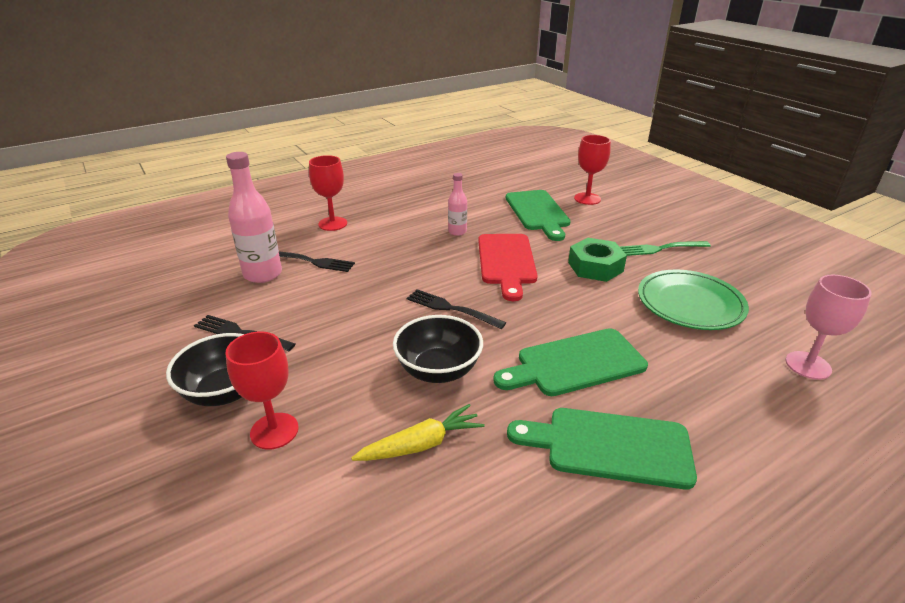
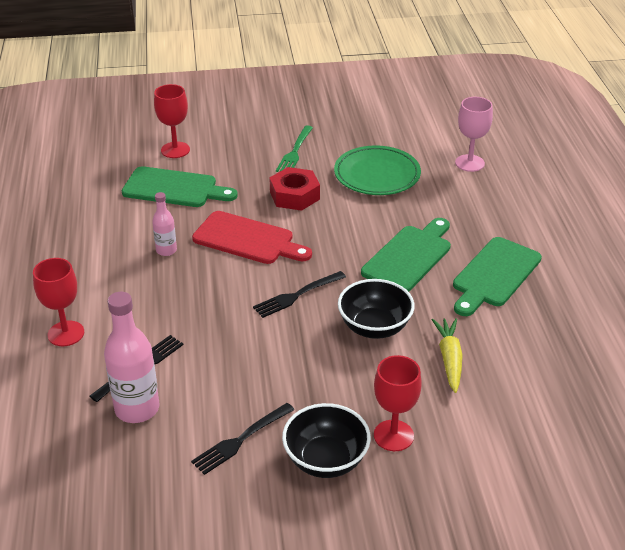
camera: 65 degrees left, 5 degrees up
(575, 363) = (409, 257): green cutting board -> green cutting board turned 150 degrees counterclockwise
(595, 267) = (294, 195): green nut -> red nut

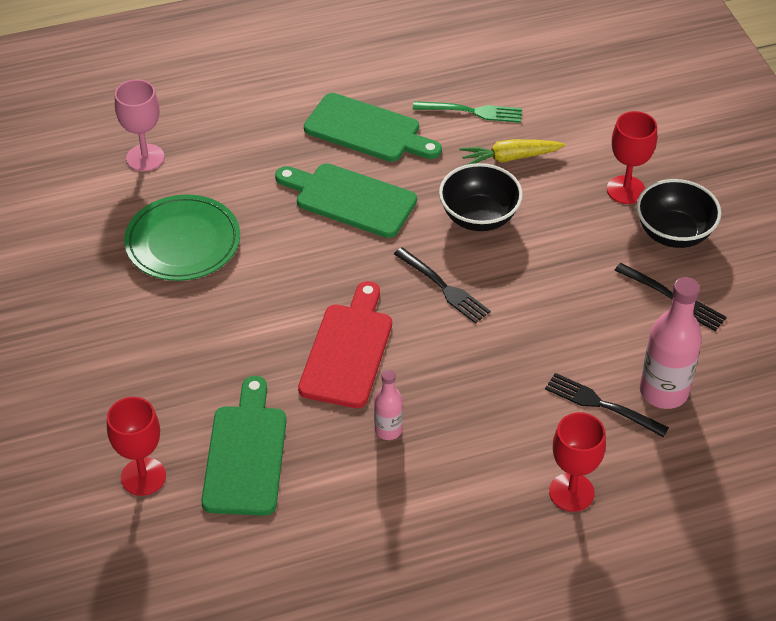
camera: 100 degrees left, 10 degrees up
(294, 195) = (243, 318): red nut -> none
(295, 152) = (134, 334): green fork -> green fork (472, 112)

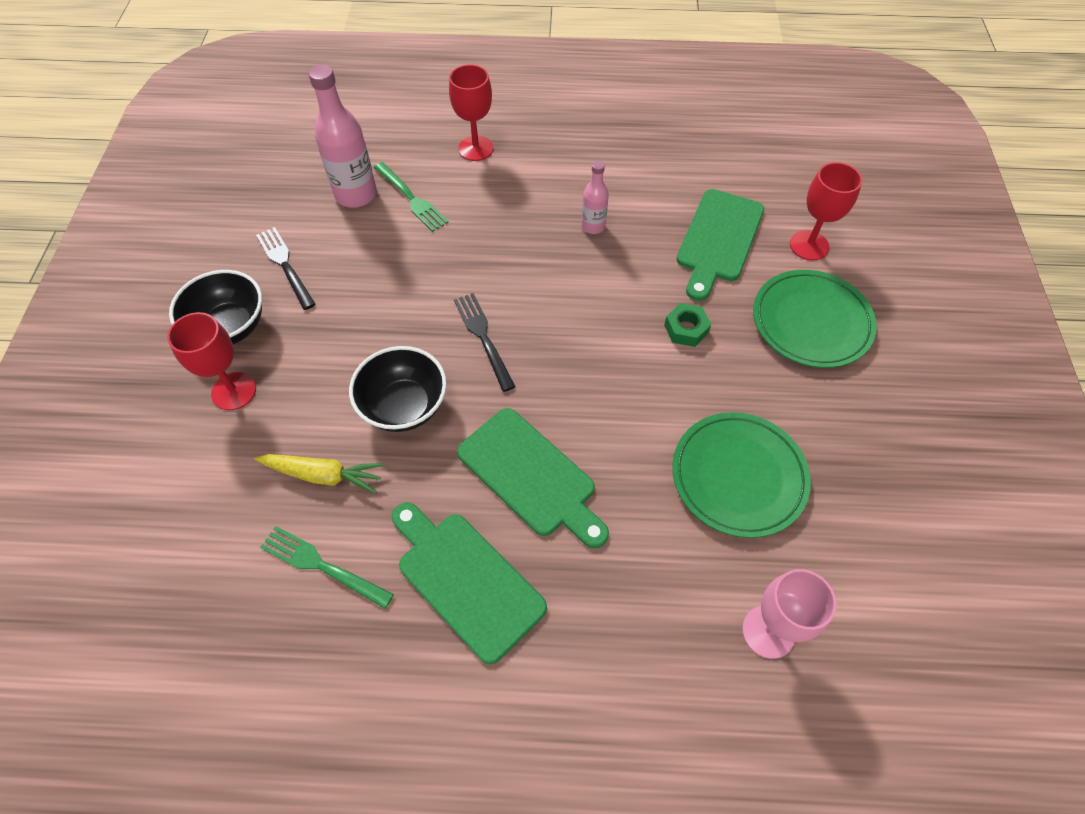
camera: 160 degrees left, 10 degrees up
(133, 389) = (811, 322): none -> green plate
(256, 348) = (686, 329): none -> green nut
(348, 351) = (601, 302): red cutting board -> none
(601, 405) = (411, 198): black fork -> green fork

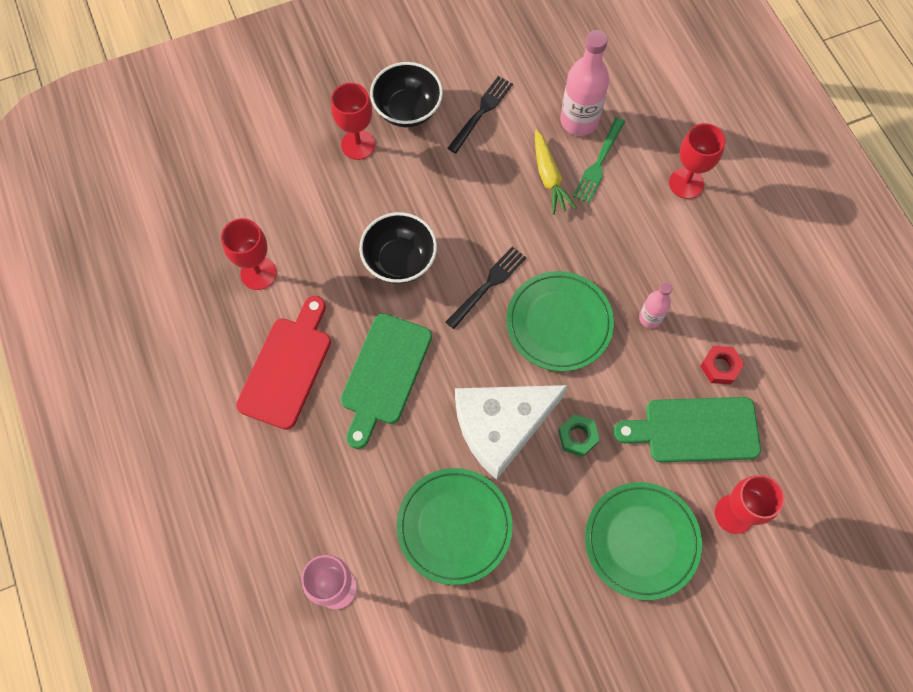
camera: 65 degrees right, 10 degrees up
(322, 566) = (258, 273): green fork -> red goblet
(323, 475) = (321, 238): yellow carrot -> yellow carrot (549, 177)
(466, 580) = (287, 367): green cutting board -> red cutting board
(559, 296) = (559, 323): none -> green plate
(645, 388) = (501, 426): none -> white cheese
(666, 199) = (720, 367): none -> red nut

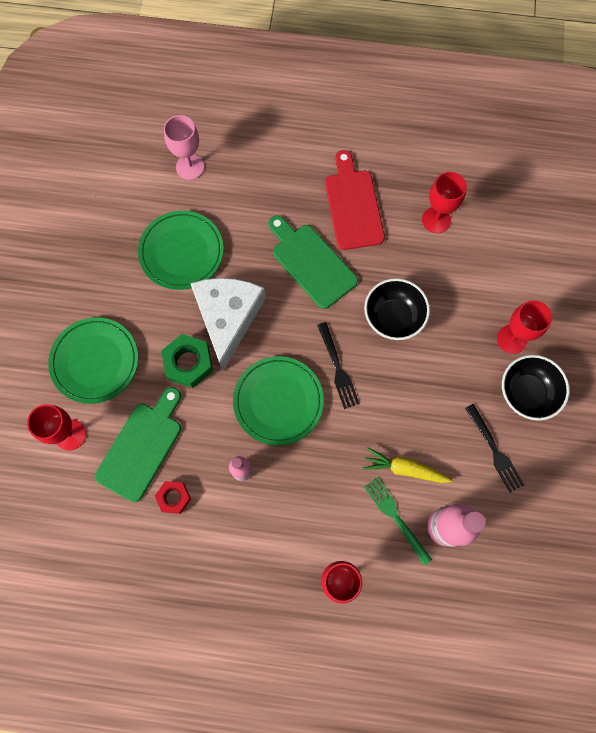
camera: 120 degrees right, 5 degrees up
(287, 367) = (353, 205): red cutting board -> red cutting board turned 150 degrees counterclockwise
(577, 437) = (188, 363): green nut -> green nut, size x1.58

